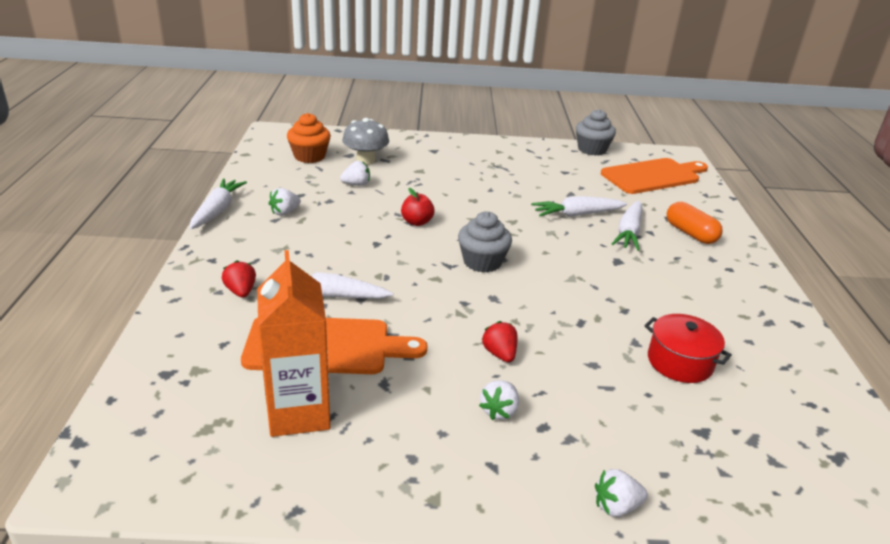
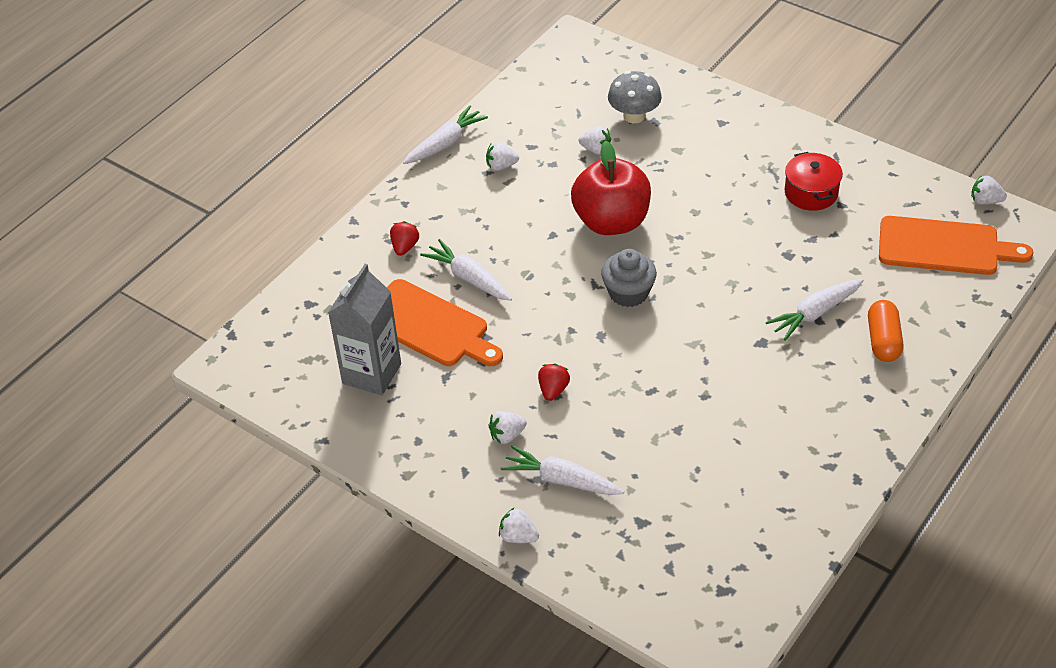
camera: 40 degrees right, 15 degrees up
(298, 413) = (372, 373): orange carton -> grey carton
(309, 156) = (581, 92): orange cupcake -> none
(417, 222) = (611, 222): red apple -> red apple, size x2.25
(577, 214) = (786, 270): white carrot -> white carrot (562, 480)
(592, 149) = (916, 179): grey cupcake -> none
(643, 150) = (985, 201): none -> white strawberry
(679, 362) = (694, 462): red pot -> red pot (811, 193)

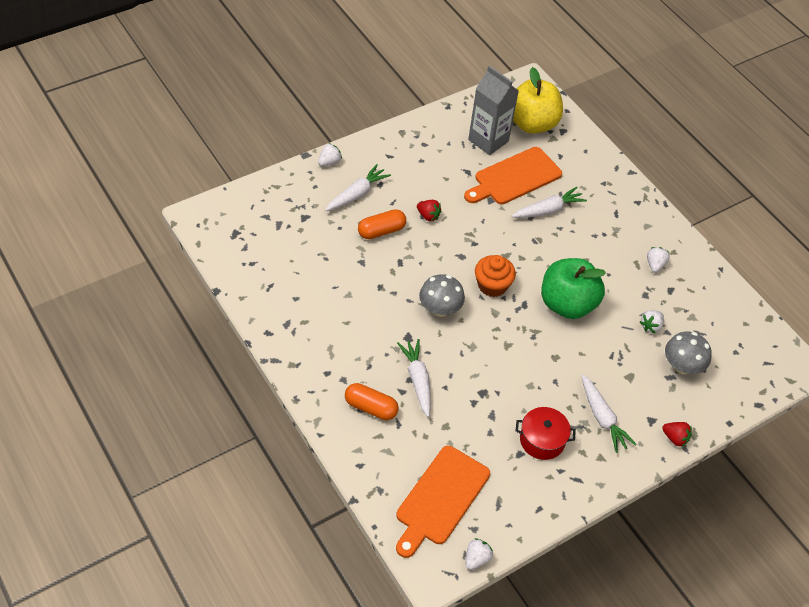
camera: 105 degrees right, 5 degrees up
(312, 338) = (532, 124): none -> yellow apple
(405, 247) = (593, 189): red strawberry -> red strawberry (675, 438)
(445, 144) = (693, 243): white carrot -> white carrot (602, 417)
(507, 435) = (405, 182): white strawberry -> none
(611, 222) = (567, 304): red apple -> green apple
(611, 428) = (381, 231): none -> orange capsule
(628, 293) = (492, 285): grey cupcake -> orange cupcake
(698, 328) = (440, 309): none -> grey mushroom

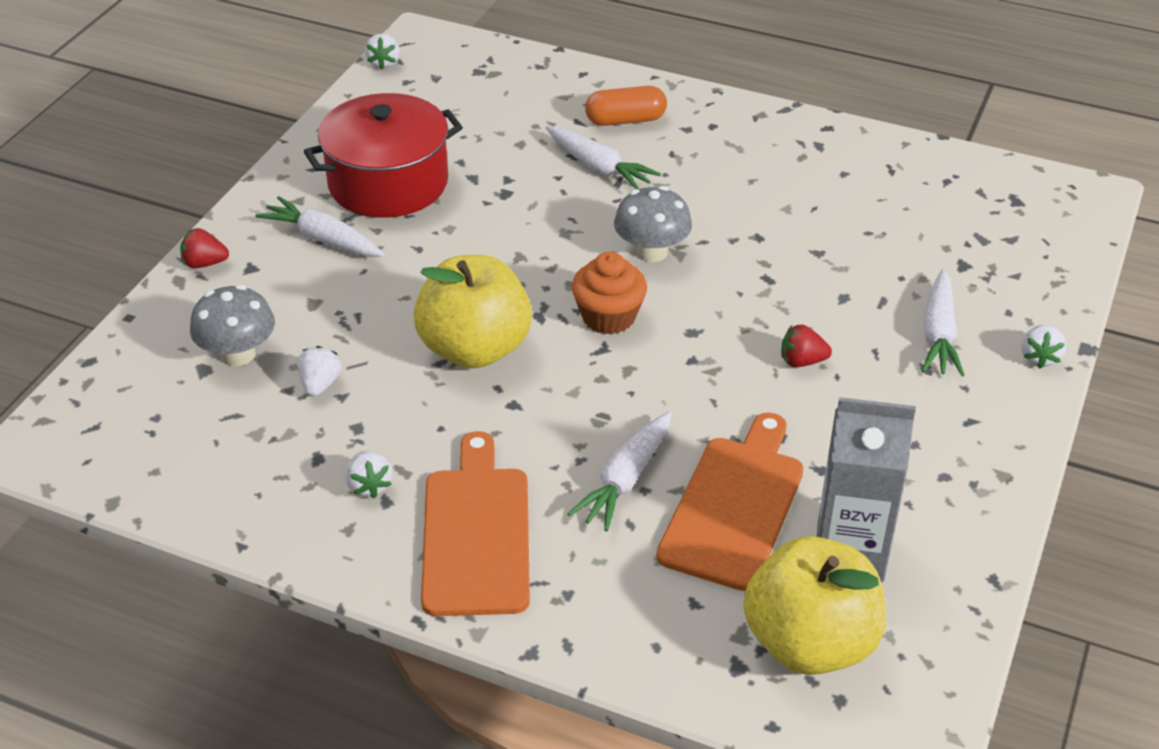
camera: 150 degrees right, 10 degrees down
(381, 231) = (841, 304): orange capsule -> none
(440, 498) = (466, 86): orange cutting board -> orange cutting board (477, 533)
(542, 440) = (388, 183): red pot -> red pot, size x1.73
(567, 304) = (475, 349): green apple -> yellow apple

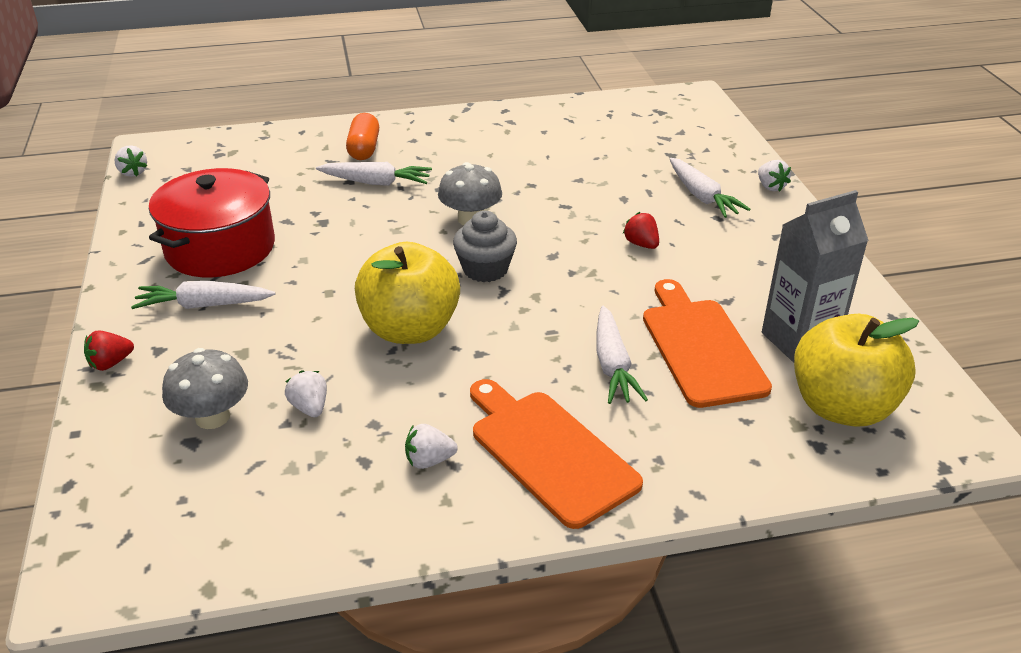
camera: 35 degrees left, 5 degrees down
(369, 486) = (429, 460): white strawberry -> white strawberry turned 135 degrees clockwise
(608, 317) = (485, 269): orange cupcake -> grey cupcake
(625, 120) = (364, 149): orange capsule -> orange capsule turned 45 degrees counterclockwise
(802, 361) = (641, 244): red strawberry -> red strawberry turned 90 degrees clockwise

